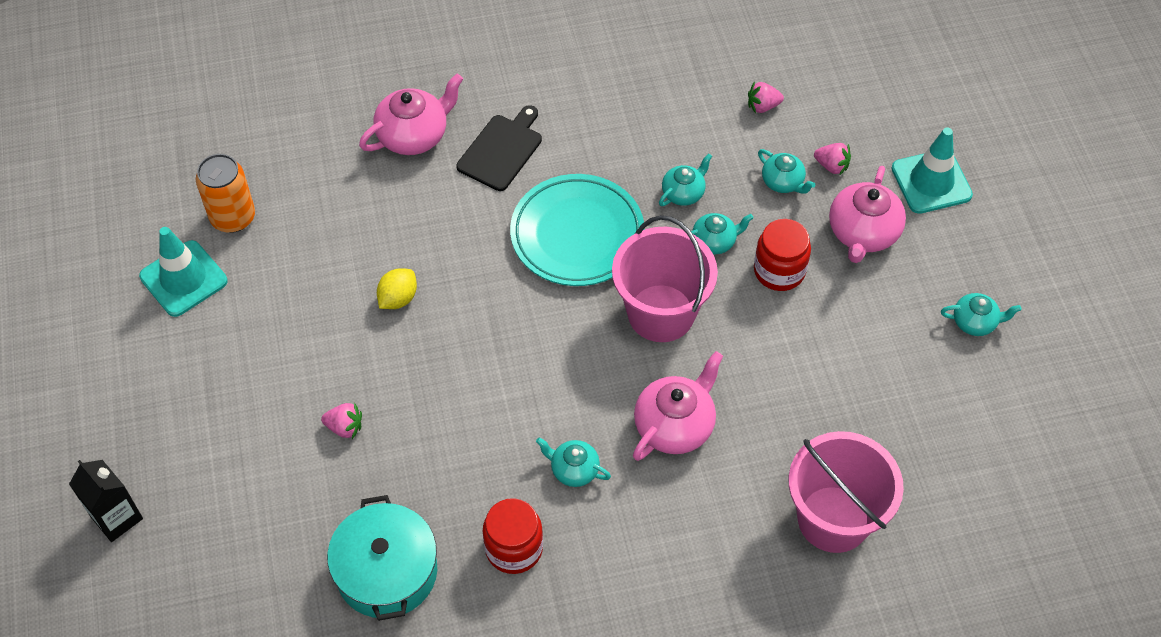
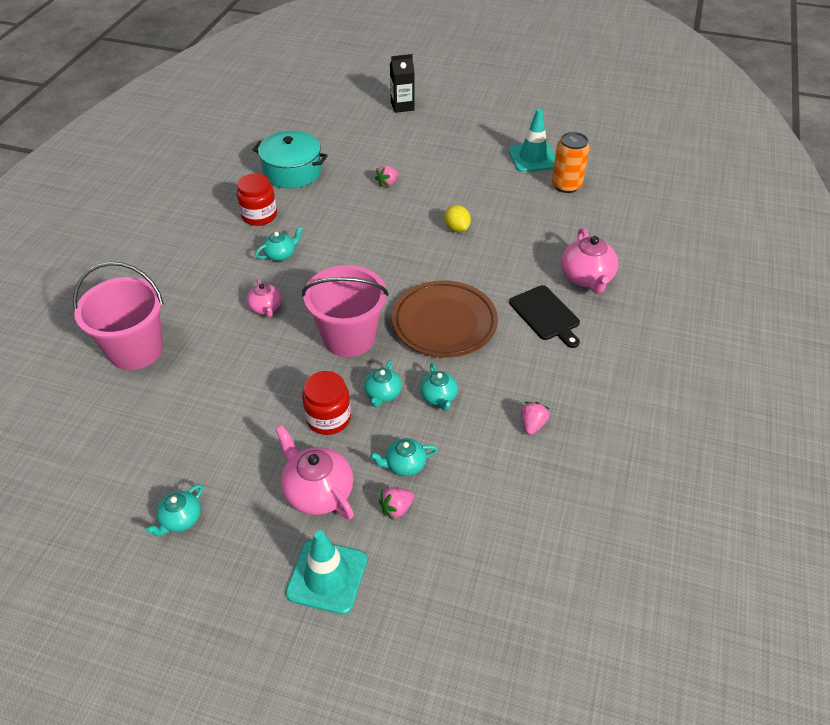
camera: 120 degrees right, 10 degrees down
(577, 235) = (444, 323): turquoise plate -> brown plate
(675, 425) = (266, 308): pink teapot -> pink teapot, size x0.59
(763, 106) = (491, 493): pink strawberry -> pink strawberry (532, 424)

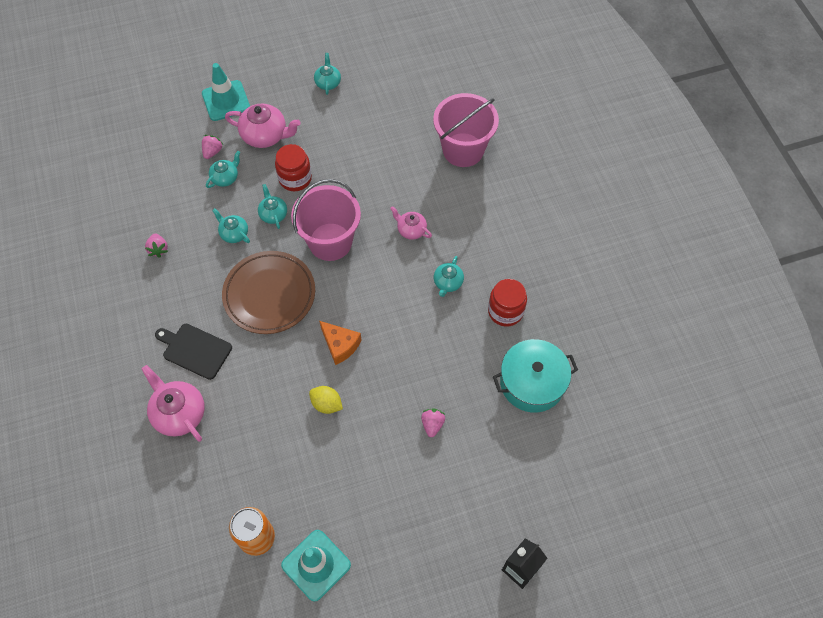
camera: 145 degrees right, 15 degrees up
(412, 258) = (340, 345): none -> orange cheese

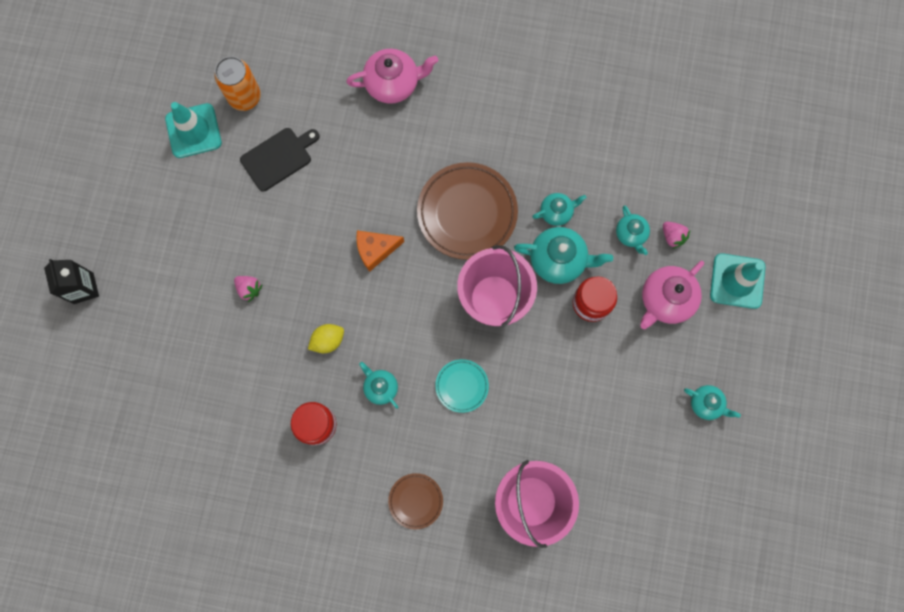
camera: 120 degrees right, 15 degrees up
(158, 249) = (577, 135): pink strawberry -> none
(195, 350) = (447, 122): black cutting board -> black cutting board (278, 158)
(273, 214) = (558, 260): turquoise teapot -> turquoise teapot, size x1.70
(326, 404) = (325, 208): yellow lemon -> yellow lemon (328, 340)
(411, 230) = (462, 386): pink teapot -> turquoise plate
(512, 217) = (415, 501): none -> brown plate
(532, 382) = (231, 403): turquoise pot -> none

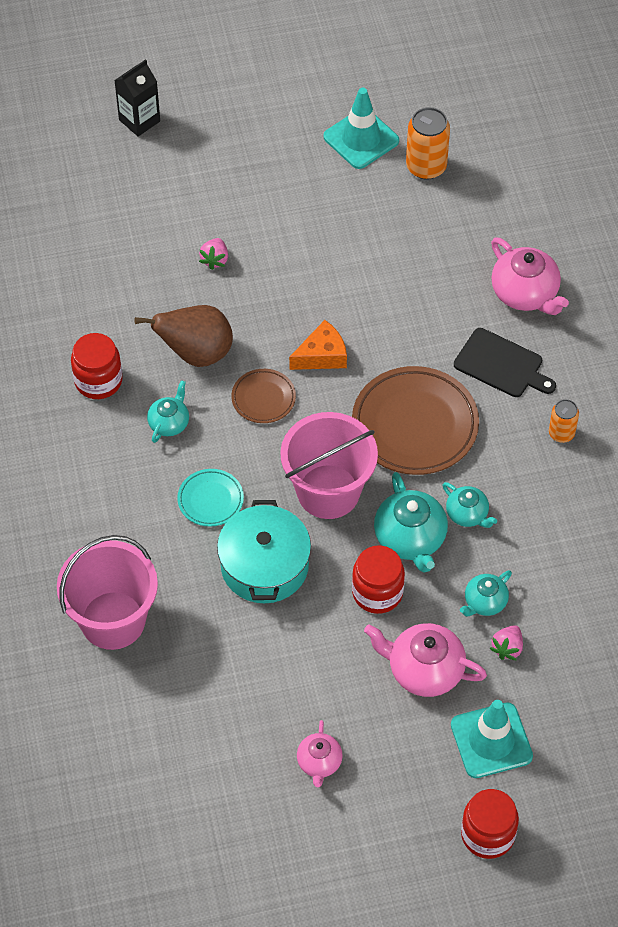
camera: 65 degrees right, 20 degrees down
(278, 158) = (375, 225): black cutting board -> black cutting board (501, 365)
(328, 340) = (196, 353): yellow lemon -> brown pear
(376, 250) = (322, 355): orange cheese -> orange cheese turned 105 degrees clockwise
(415, 501) = (60, 507): brown plate -> brown plate (263, 398)
(521, 118) = (561, 433): none -> orange can
(534, 371) = (264, 566): none -> turquoise pot
(706, 404) = (319, 762): turquoise teapot -> pink teapot
(804, 317) = (487, 834): none -> red jar

